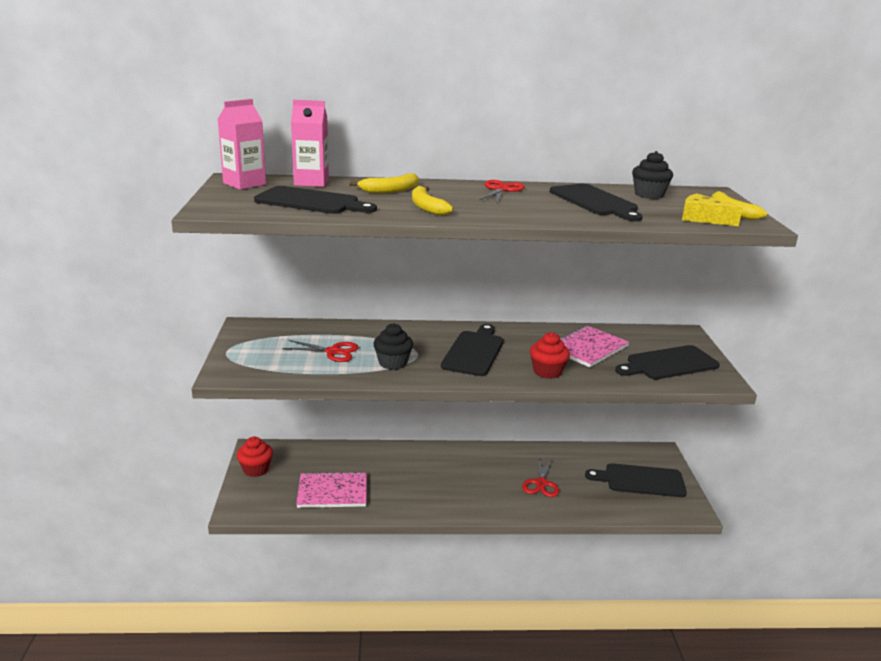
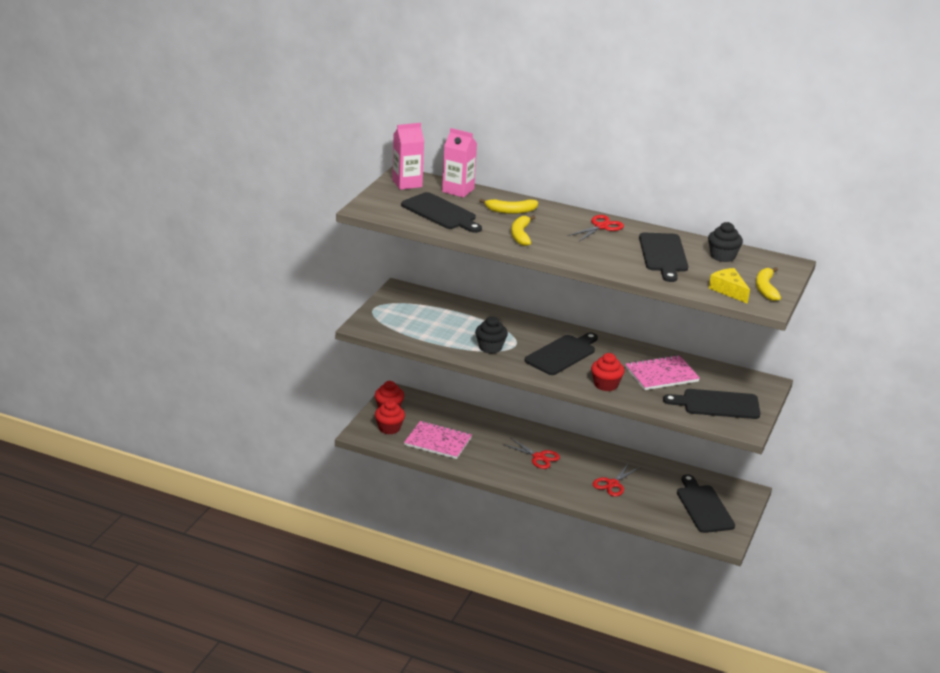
camera: 25 degrees right, 5 degrees up
(268, 492) = (389, 428): none -> red cupcake
(333, 352) = (451, 327): red scissors -> red scissors (538, 457)
(640, 480) = (704, 507): black cutting board -> black cutting board turned 45 degrees clockwise

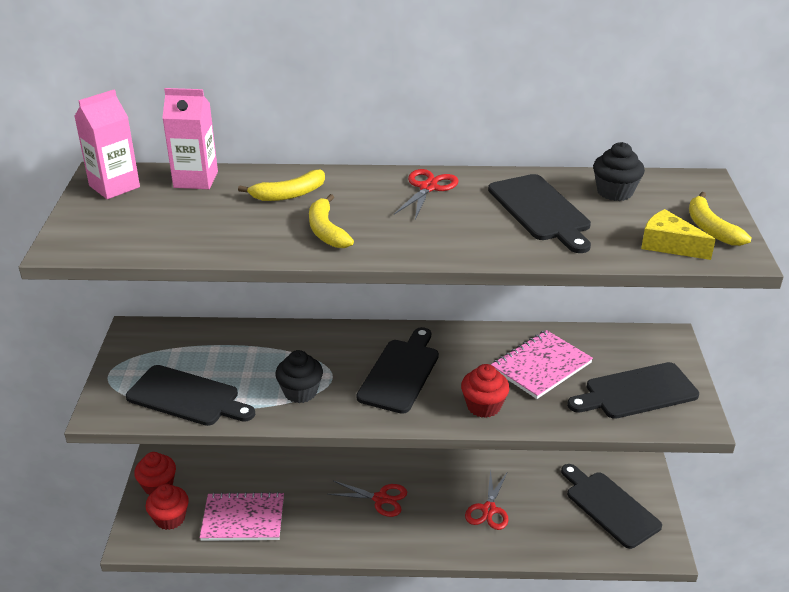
camera: 20 degrees left, 5 degrees up
(441, 213) = (188, 223): black cutting board -> black cutting board (187, 397)

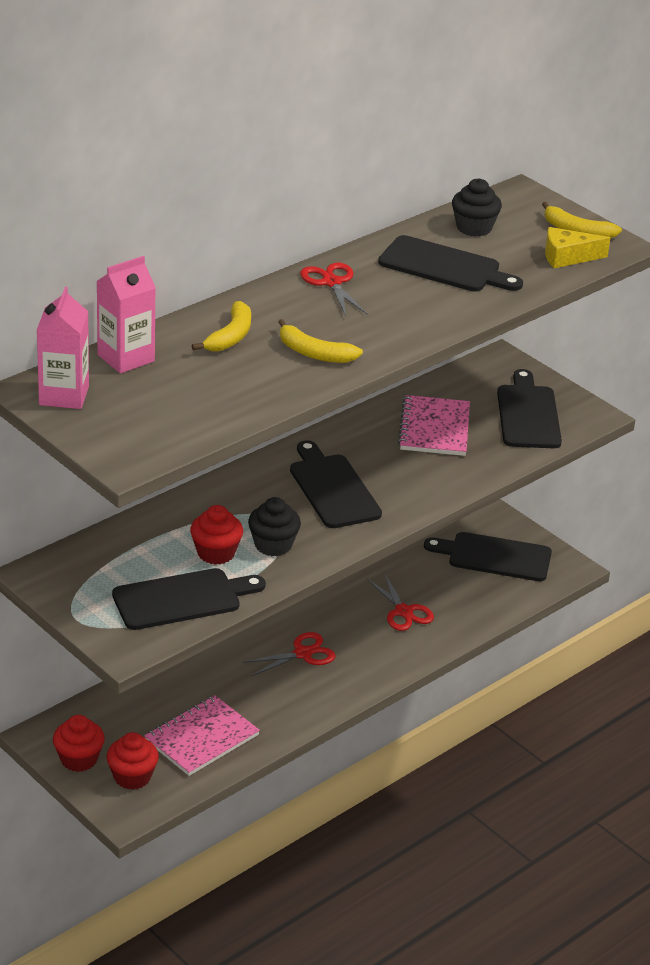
camera: 45 degrees left, 0 degrees up
(483, 406) = (432, 481): red cupcake -> red cupcake (216, 553)
(636, 392) = (528, 414): black cutting board -> black cutting board turned 150 degrees clockwise

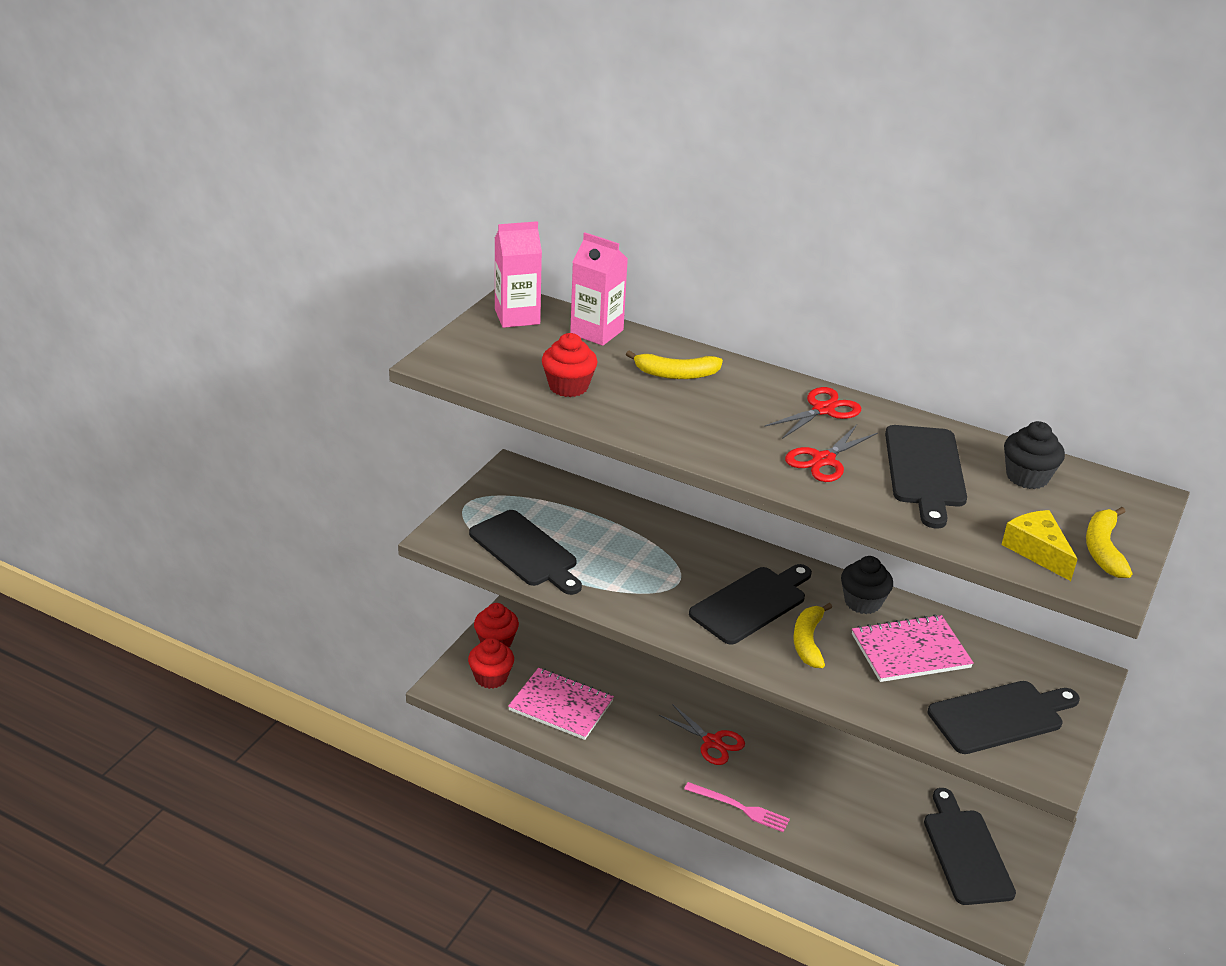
camera: 70 degrees right, 0 degrees up
(216, 553) = (602, 555): red cupcake -> red cupcake (568, 386)
(273, 545) = (637, 585): black cupcake -> black cupcake (862, 602)
(314, 353) = (686, 422): yellow banana -> yellow banana (808, 641)
(390, 663) = (740, 808): none -> pink fork
(403, 611) = (823, 799): red scissors -> red scissors (823, 460)

